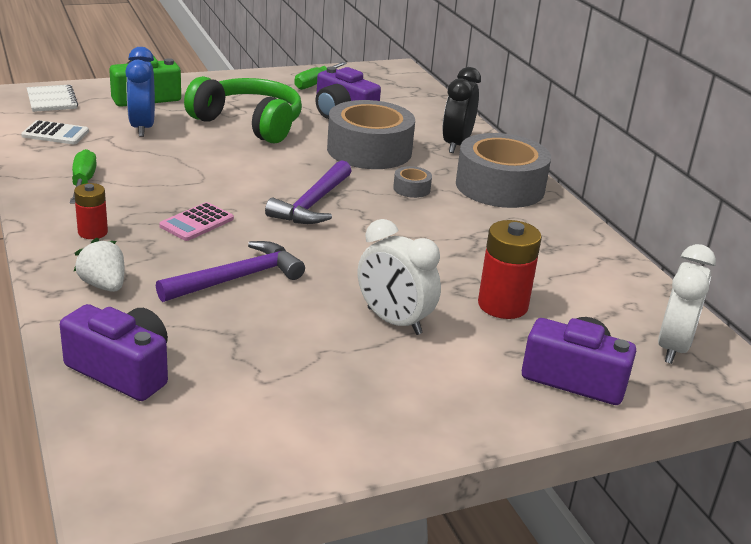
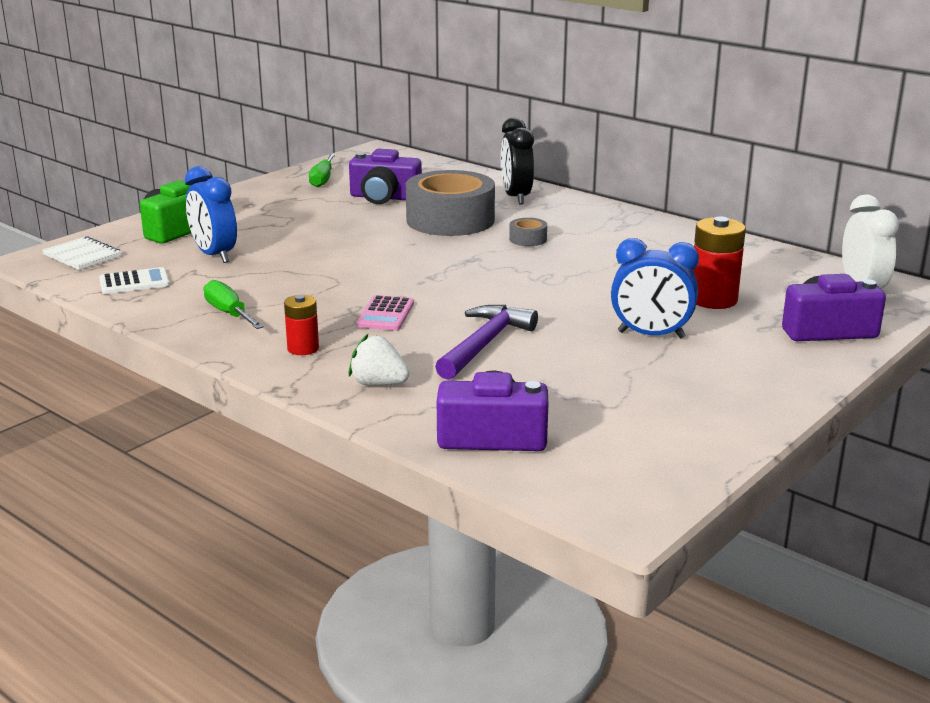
camera: 25 degrees left, 5 degrees down
(249, 123) = (311, 226): green headphones -> none
(313, 203) = (463, 272): purple hammer -> none
(394, 321) = (651, 335): white clock -> blue clock
(500, 186) = (594, 219): grey tape -> none

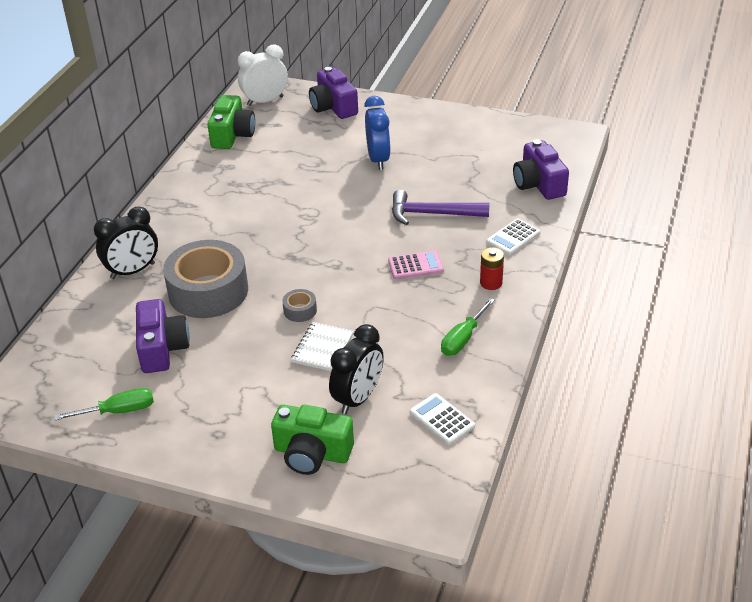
camera: 110 degrees left, 15 degrees up
(82, 255) = (407, 487): white notebook -> white notebook (322, 348)
(214, 255) = (358, 398): blue clock -> black clock
(378, 384) = (513, 237): white strawberry -> white calculator
(528, 239) = (236, 240): grey tape -> grey tape (300, 310)
(713, 300) = (310, 147): red battery -> none
(771, 262) = (232, 135): none -> green camera

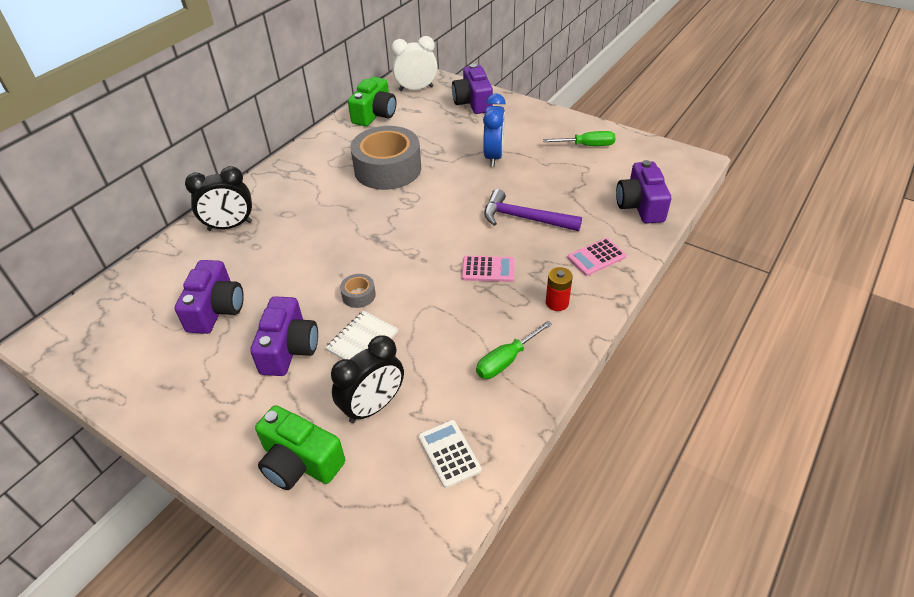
camera: 15 degrees right, 5 degrees up
(118, 411) = (144, 368): green screwdriver -> green screwdriver (587, 145)
(208, 291) = (285, 258): grey tape -> grey tape (387, 169)
(254, 368) = (289, 348): none -> purple camera
(513, 237) = (596, 257): white calculator -> pink calculator

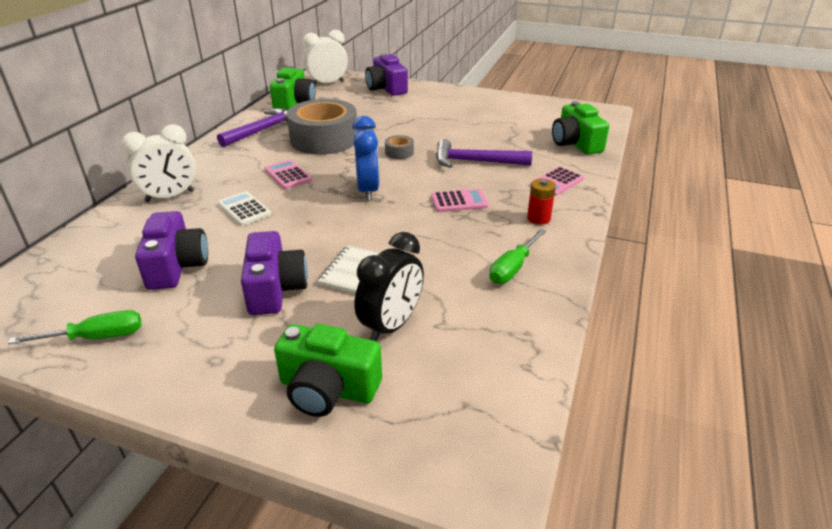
camera: 15 degrees left, 10 degrees down
(230, 226) = (170, 196): black clock -> white clock
(334, 149) = (263, 130): none -> purple hammer
(340, 213) = (288, 175): none -> pink calculator
(358, 295) = (335, 236): grey tape -> grey tape (399, 152)
(449, 453) = (493, 353): white calculator -> white calculator (244, 209)
(494, 156) = (424, 122): blue clock -> blue clock (368, 190)
(587, 145) = (506, 108): green screwdriver -> green screwdriver (96, 337)
(640, 205) = (575, 143): purple camera -> green camera

